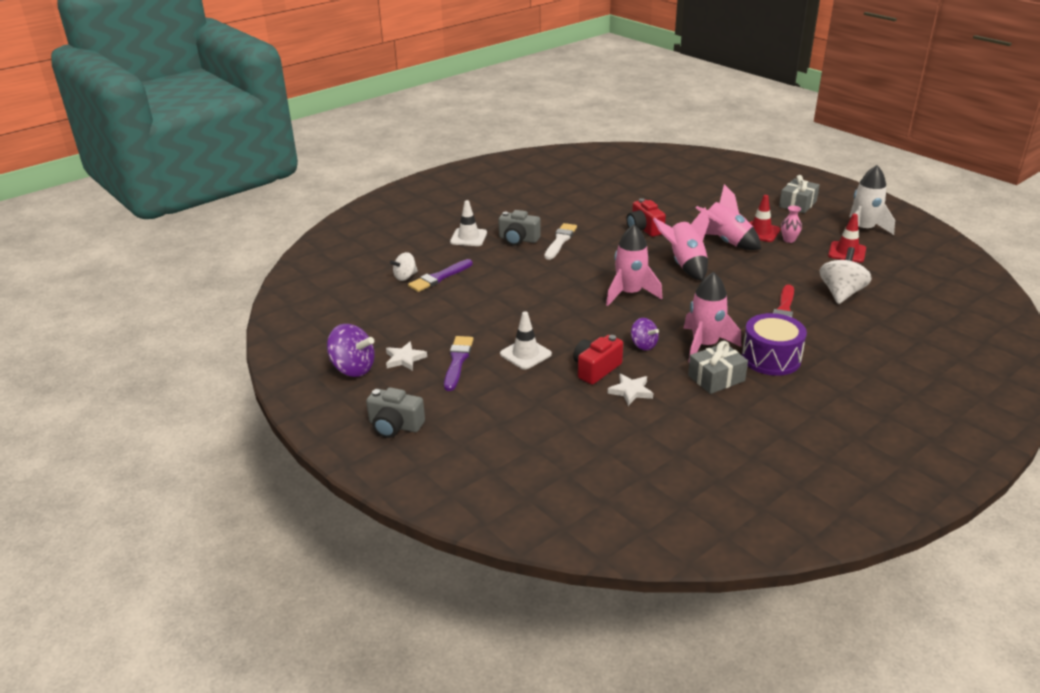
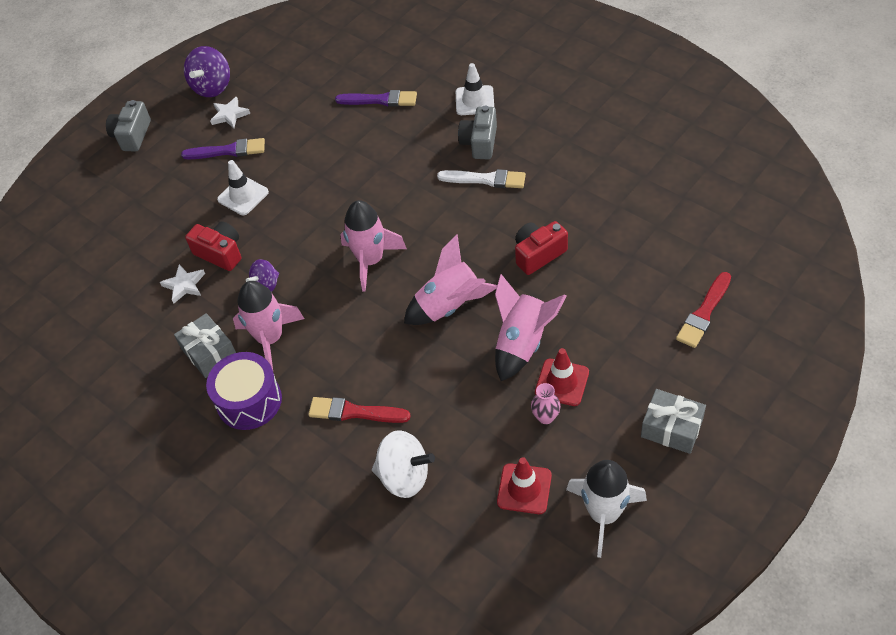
camera: 85 degrees right, 20 degrees up
(405, 277) = (377, 75): white spinning top -> none
(439, 277) = (380, 100): purple brush -> purple brush turned 150 degrees clockwise
(709, 185) = (704, 313): none -> red brush

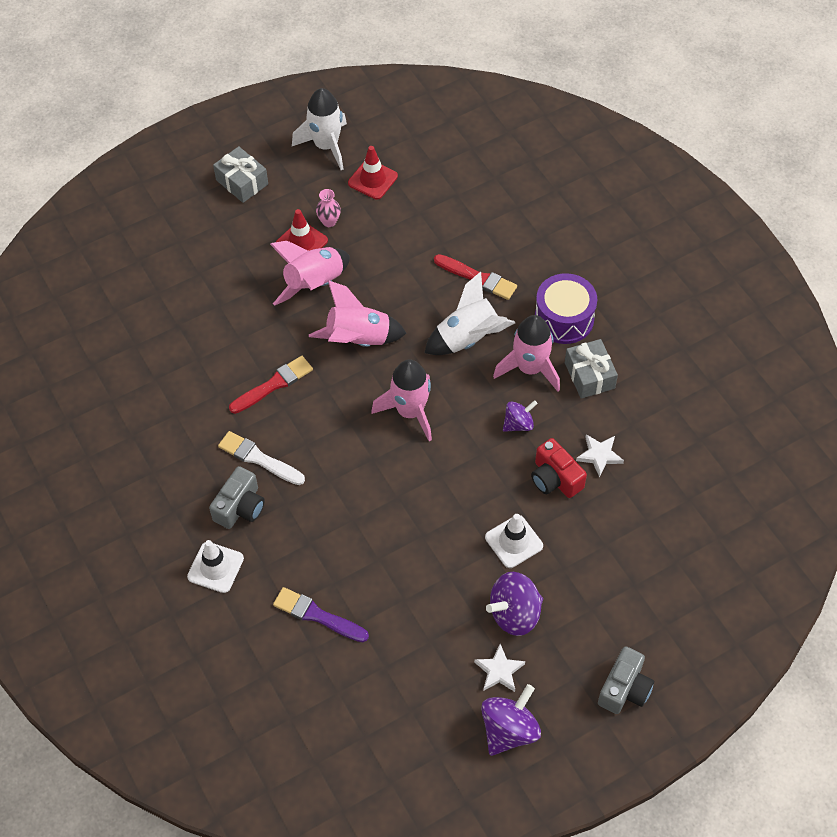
camera: 165 degrees left, 5 degrees up
(228, 151) = (514, 614): purple brush -> purple spinning top
(342, 346) = (468, 338): none -> white rocket
(404, 476) = (457, 217): white spinning top -> none
(538, 254) = (255, 358): red camera -> none
(704, 313) = (155, 255): red brush -> red brush (274, 384)

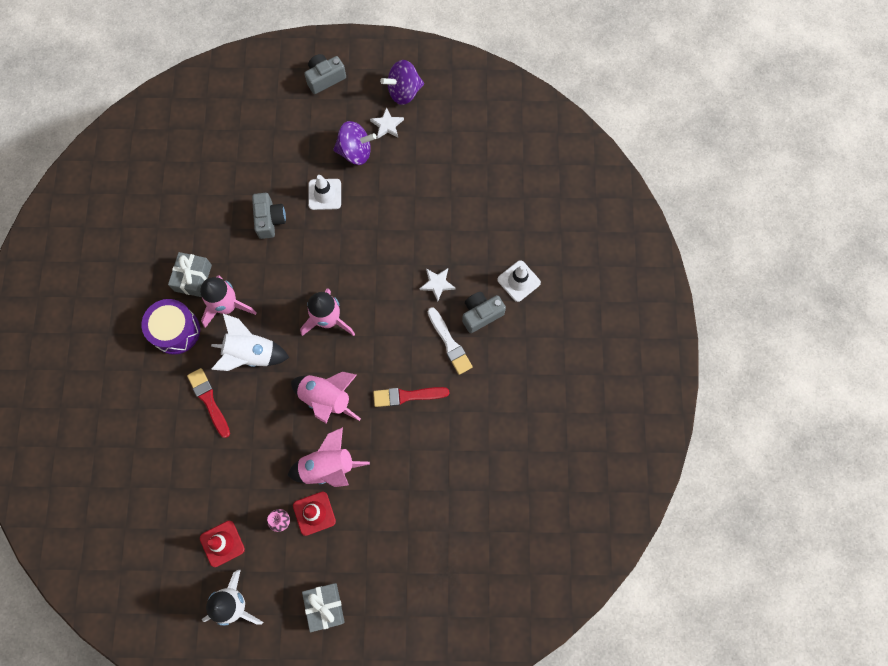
camera: 150 degrees left, 15 degrees up
(317, 615) = (472, 215): purple brush -> none
(518, 424) = (265, 270): purple spinning top -> none
(555, 478) = (270, 220): red camera -> grey camera
(599, 455) = (231, 219): white star -> white star (437, 284)

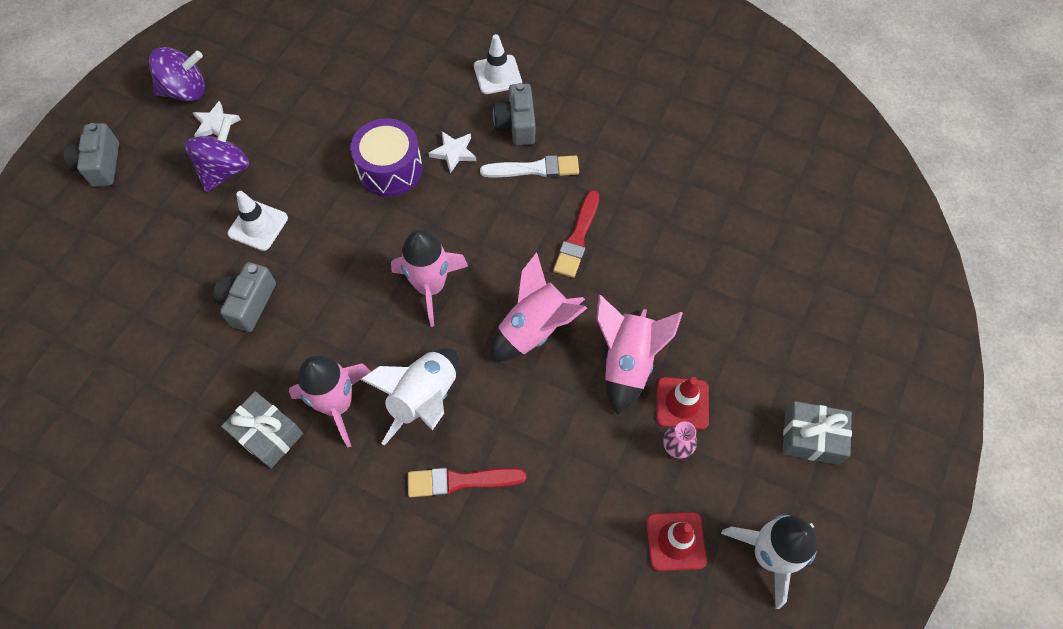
camera: 65 degrees left, 10 degrees down
(175, 331) = (332, 489): purple drum -> purple drum (390, 169)
(270, 220) = (248, 303): grey camera -> grey camera turned 90 degrees counterclockwise
(404, 92) = (186, 91): purple spinning top -> purple spinning top turned 105 degrees counterclockwise

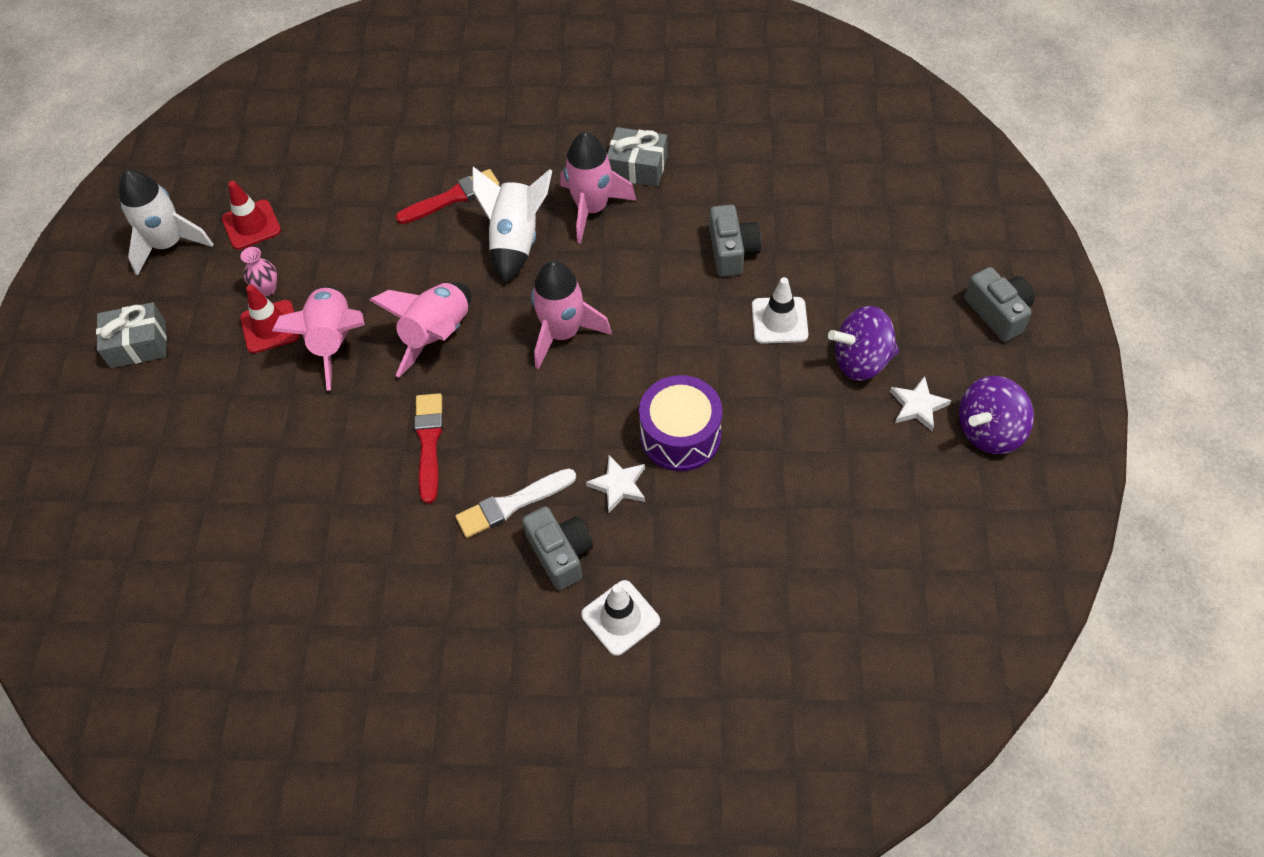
camera: 160 degrees right, 5 degrees down
(225, 170) = (861, 360): purple spinning top -> purple spinning top turned 75 degrees clockwise

